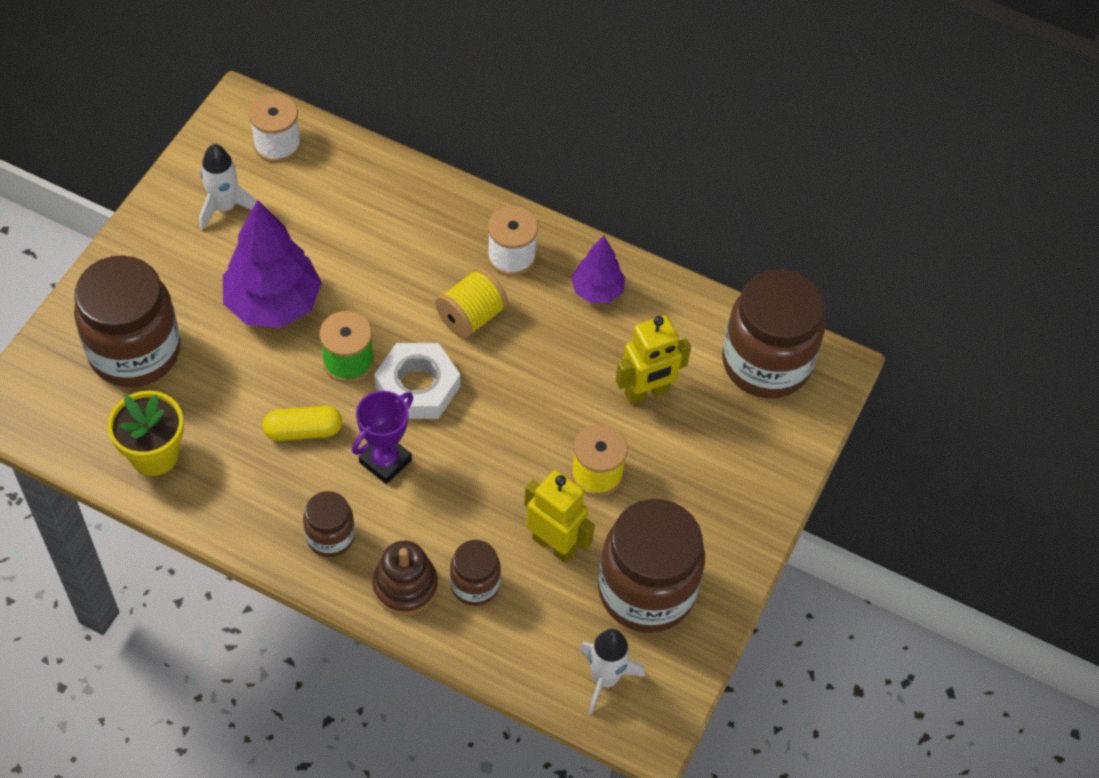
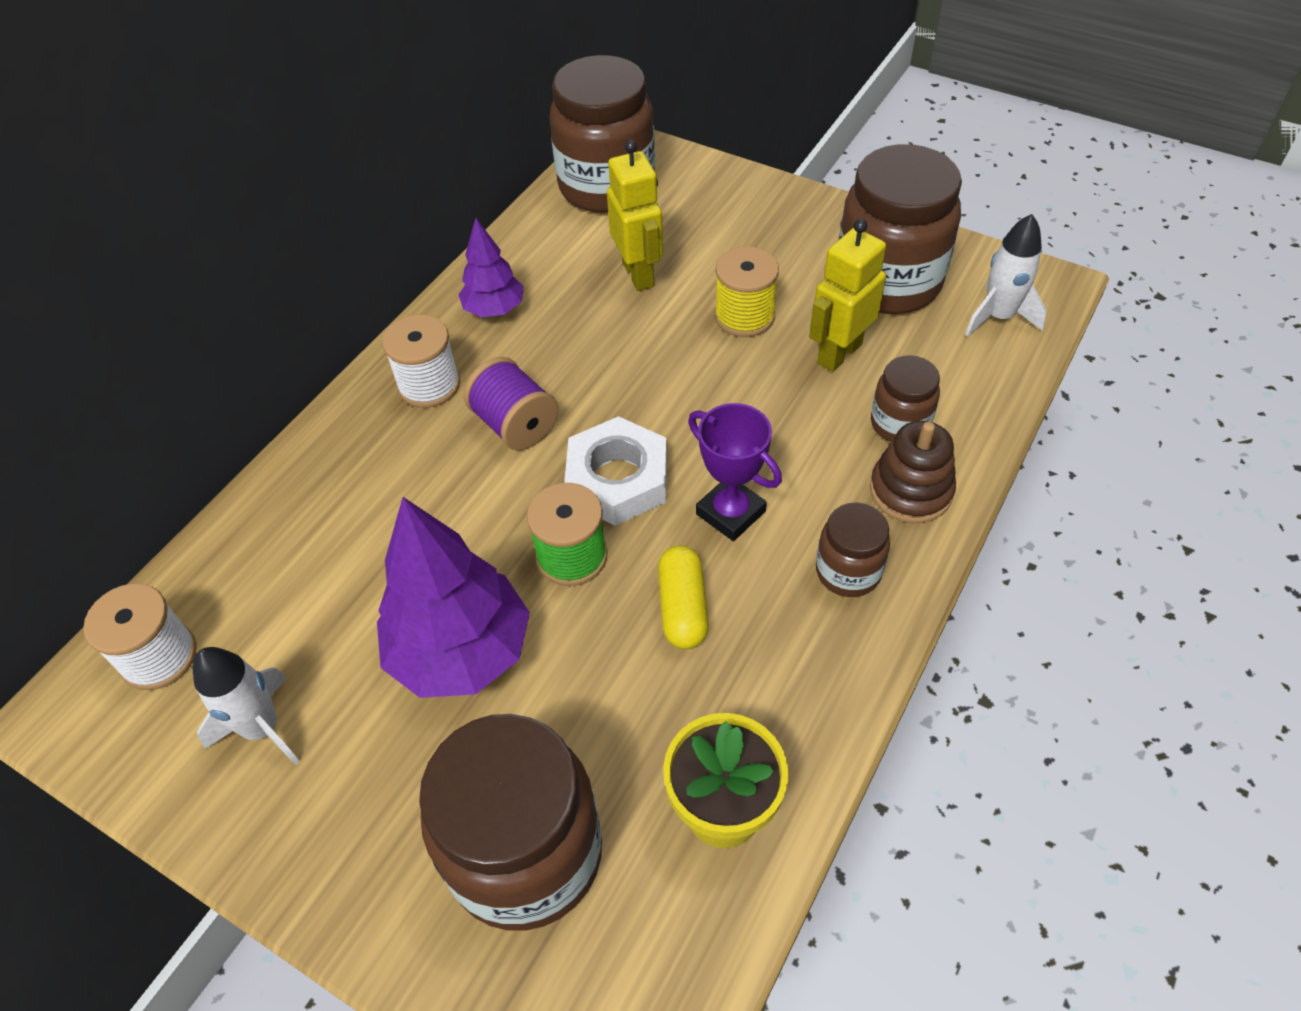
camera: 80 degrees left, 5 degrees down
(471, 316) = (515, 424): yellow spool -> purple spool

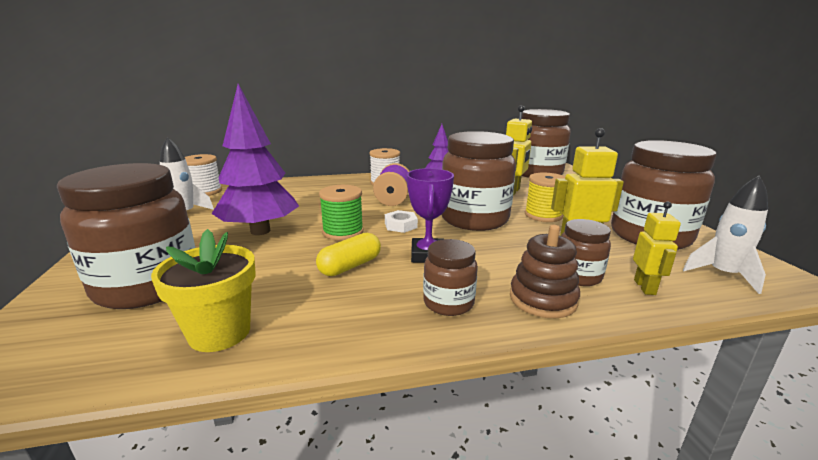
camera: 45 degrees right, 30 degrees down
(617, 479) = (400, 225): white nut -> white nut, size x0.54
(682, 391) = (474, 219): none -> brown jar
(963, 394) = (645, 287): none -> yellow robot

